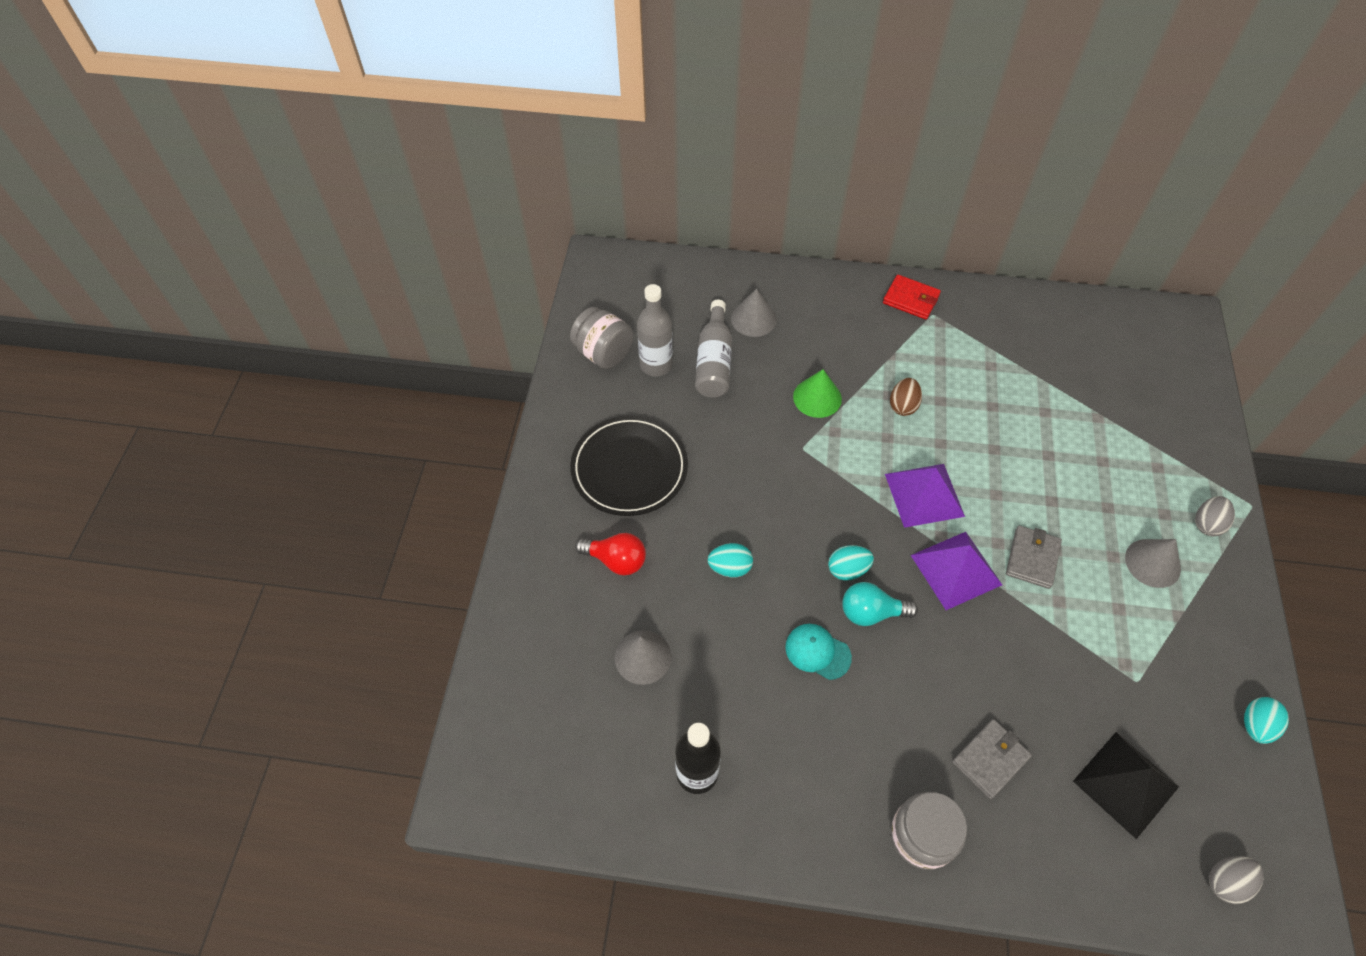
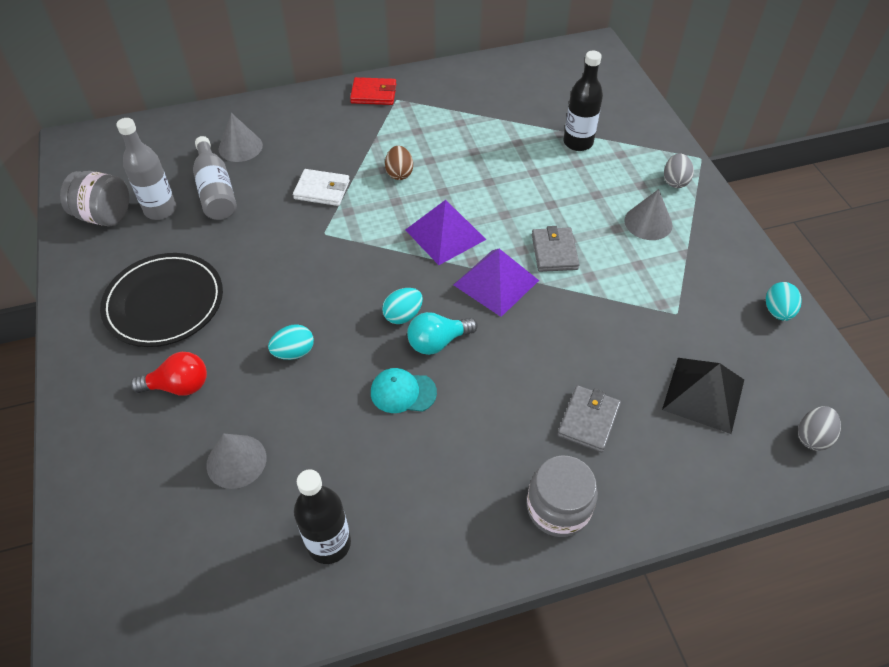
camera: 25 degrees left, 5 degrees down
(817, 397) = (322, 190): green cone -> white wallet
(1114, 436) = (578, 142): none -> black bottle

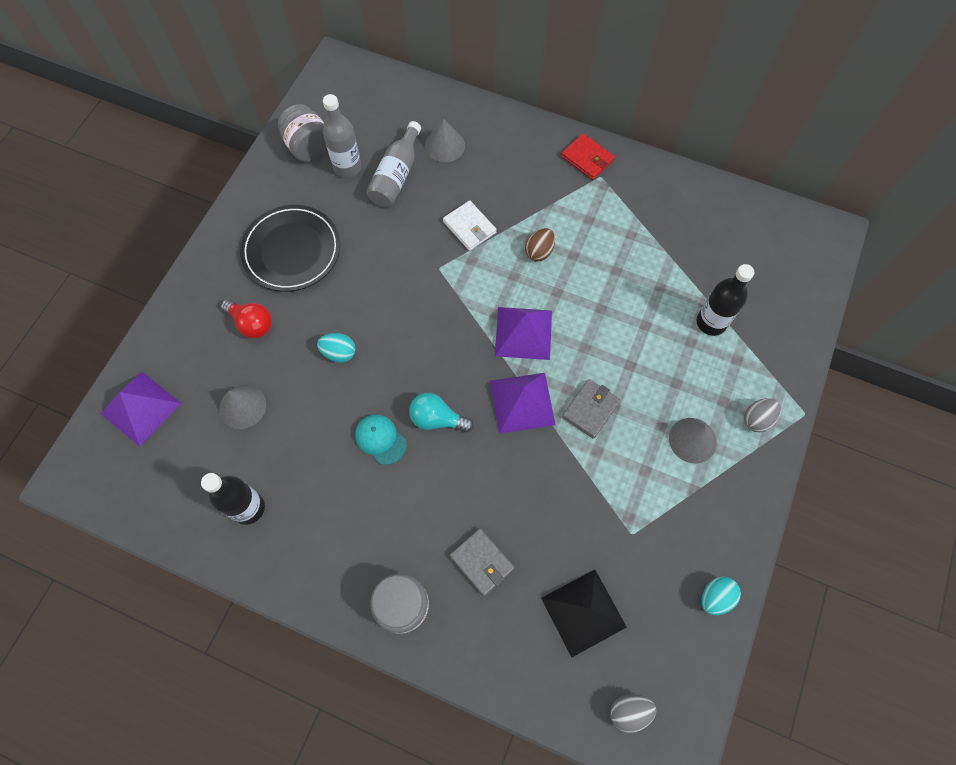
camera: 40 degrees right, 15 degrees up
(117, 543) = (141, 408): none -> purple pyramid
(403, 315) = (433, 379): turquoise egg -> none
(588, 420) = (481, 562): grey wallet -> grey wallet turned 75 degrees clockwise

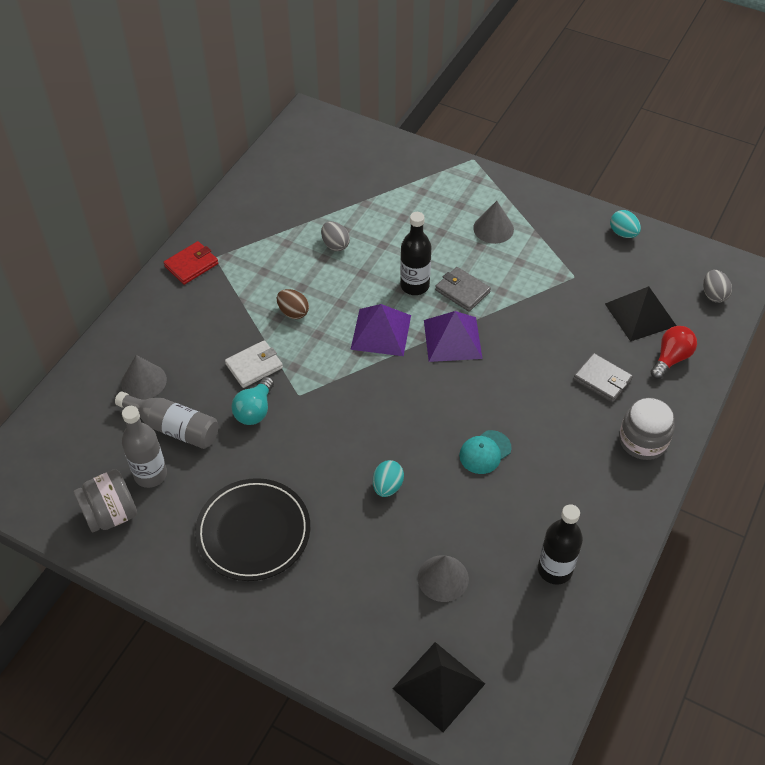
camera: 85 degrees left, 15 degrees down
(141, 408) = (438, 685): purple pyramid -> black pyramid
(252, 324) = (343, 571): red light bulb -> red light bulb (671, 358)
(437, 419) = (466, 405): turquoise light bulb -> turquoise light bulb (255, 410)
(481, 562) = (602, 379): grey wallet -> grey wallet turned 75 degrees clockwise
(711, 322) = (385, 202): black bottle -> black bottle (414, 285)
(757, 419) = (476, 187): grey egg -> grey egg (335, 245)

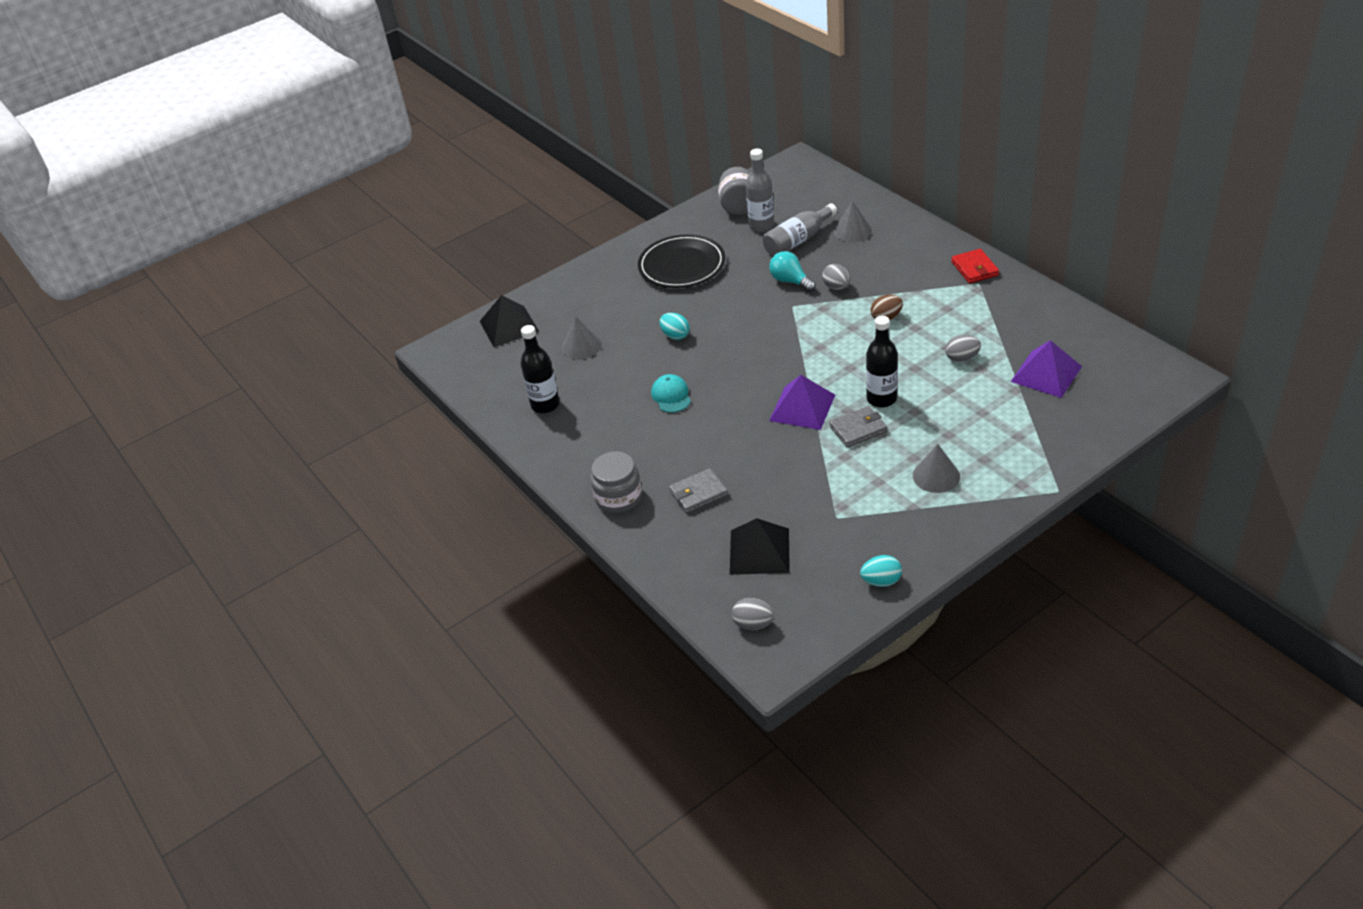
camera: 120 degrees right, 10 degrees down
(254, 366) = (836, 287): white wallet -> grey egg
(381, 332) = (835, 365): purple pyramid -> purple pyramid (1046, 373)
(671, 358) = (693, 553): red light bulb -> none

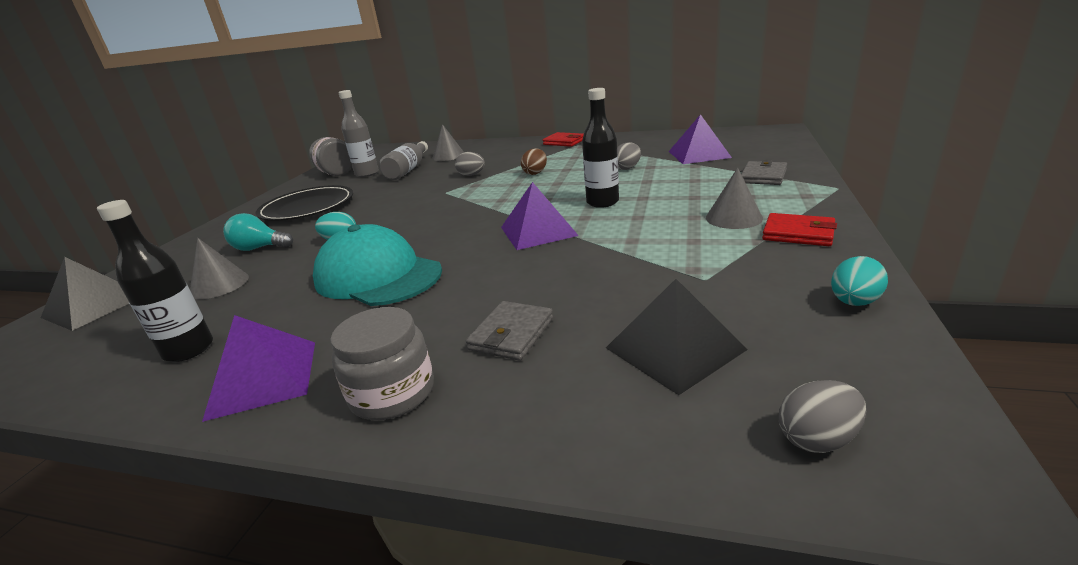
camera: 40 degrees left, 15 degrees down
(570, 451) = (263, 378): none -> purple pyramid
(671, 396) = (378, 276): turquoise cap -> turquoise cap, size x2.08
(790, 281) = (426, 184): turquoise light bulb -> turquoise light bulb (260, 248)
(858, 429) = (613, 222): grey wallet -> grey wallet (763, 176)
(946, 517) = (798, 233): none -> red wallet

